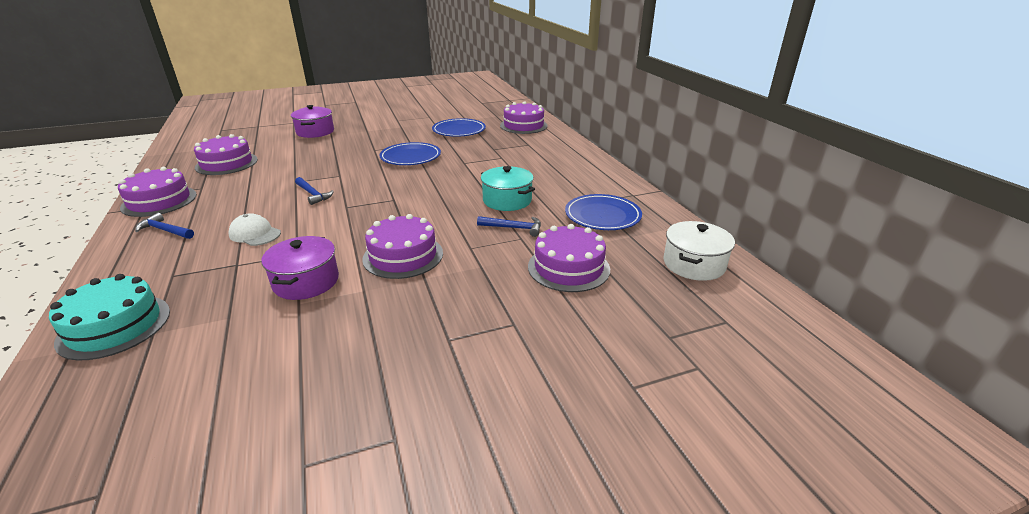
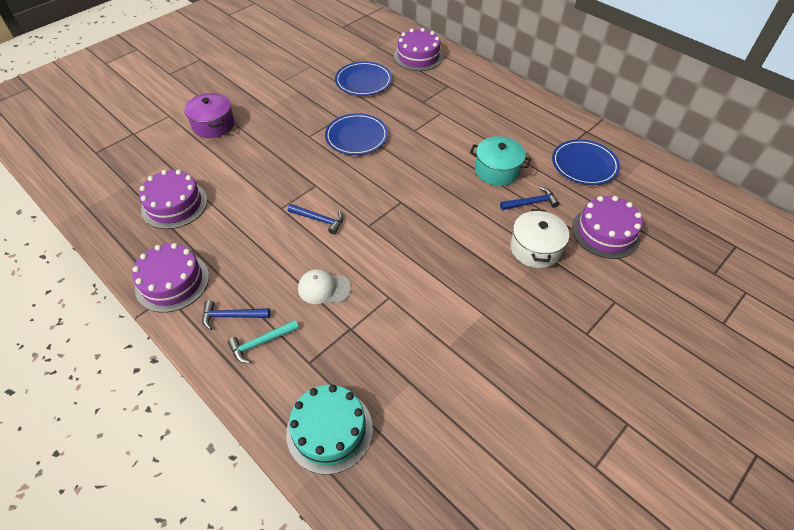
camera: 25 degrees left, 20 degrees up
(158, 252) = (261, 343): none -> turquoise hammer
(306, 281) = (430, 323): purple pot -> none
(403, 256) = (476, 266): purple cake -> none
(694, 264) = (682, 197): white pot -> white pot (535, 248)

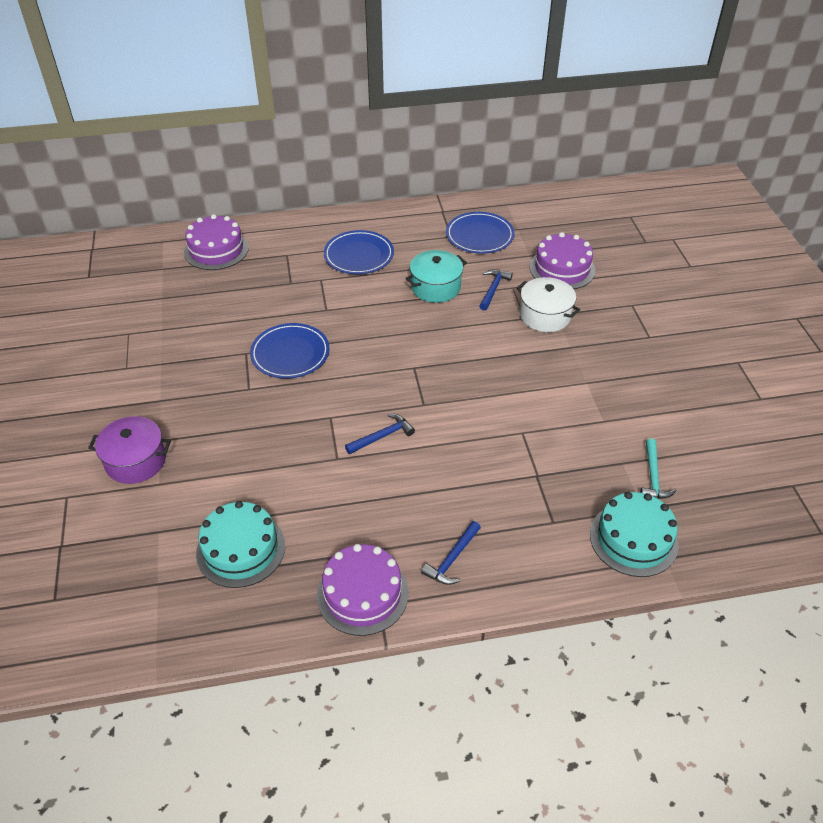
camera: 55 degrees left, 5 degrees down
(174, 205) = (241, 549): purple cake -> turquoise cake
(261, 343) = (504, 549): turquoise hammer -> turquoise hammer (653, 476)
(324, 288) = (474, 473): white cap -> none
(363, 81) = (207, 307): blue plate -> blue plate (359, 255)

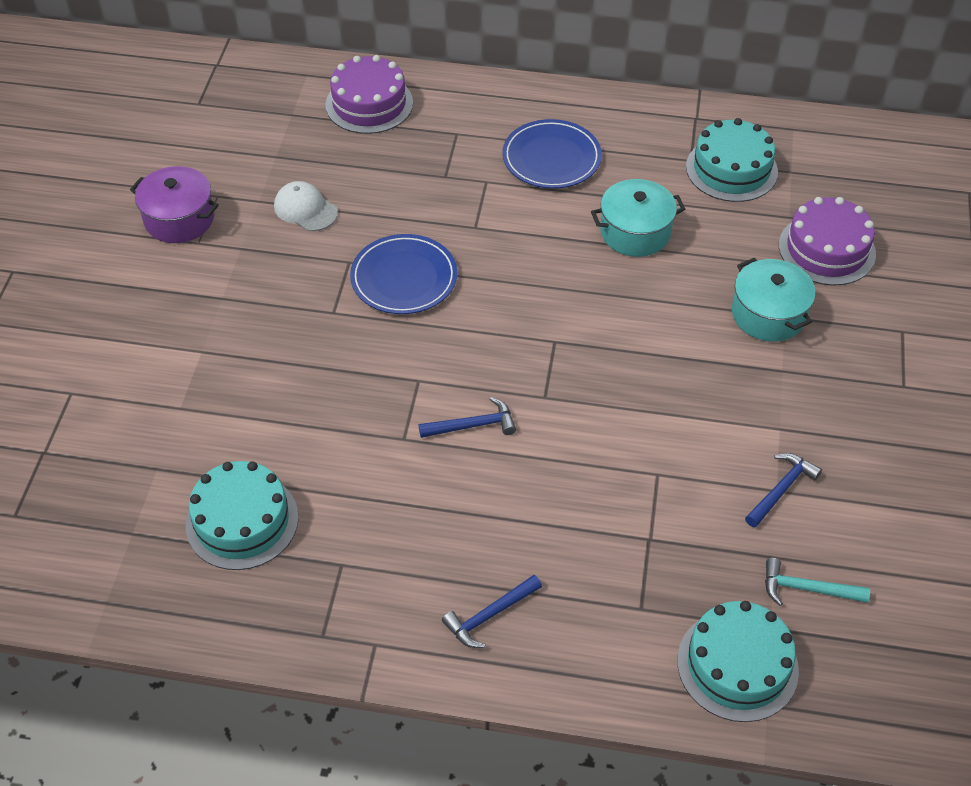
camera: 20 degrees right, 5 degrees up
(136, 461) = (164, 370): purple pot -> purple pot (179, 219)
(199, 327) = (305, 209): none -> white cap
(362, 594) = (361, 623): purple cake -> none
(479, 236) = (731, 169): blue plate -> turquoise cake
(493, 289) = (713, 255): blue hammer -> blue hammer (781, 489)
(545, 315) = (768, 314): white pot -> turquoise pot
(653, 476) = (807, 589): turquoise hammer -> turquoise hammer turned 75 degrees clockwise

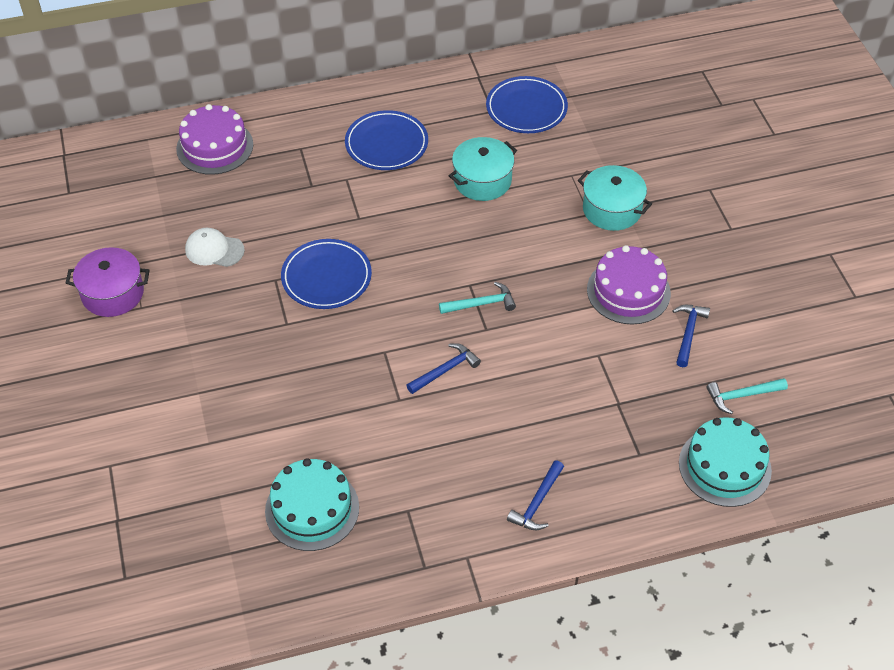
camera: 25 degrees left, 0 degrees up
(555, 367) = (481, 304): none -> turquoise hammer
(731, 169) = (526, 108): turquoise cake -> blue plate
(827, 249) = (626, 147): purple cake -> purple cake (628, 291)

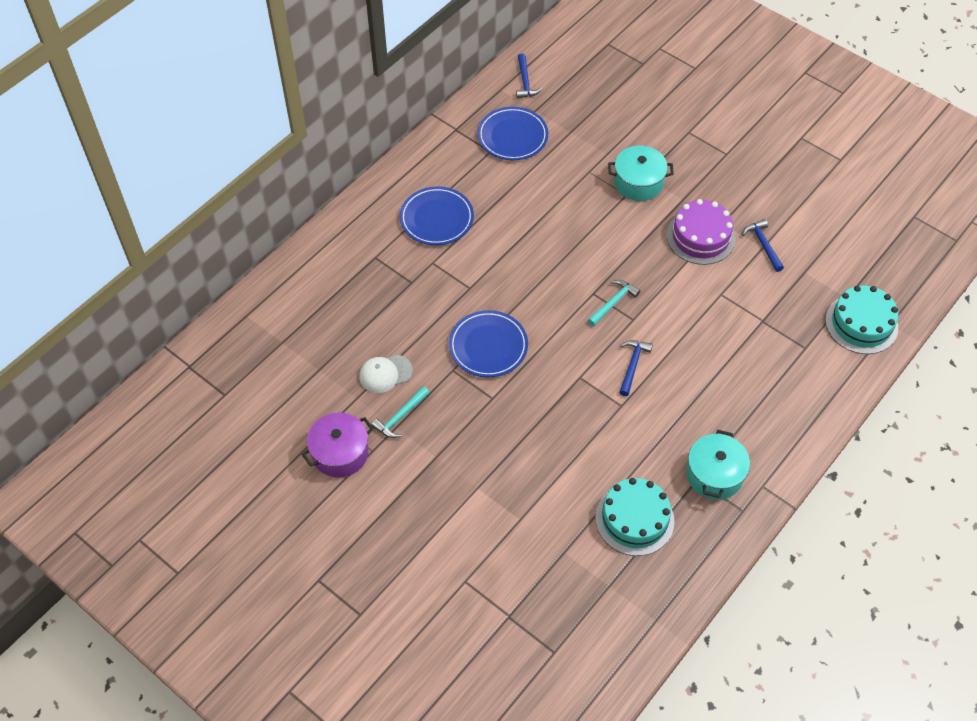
camera: 35 degrees left, 5 degrees up
(215, 146) = (307, 292): purple cake -> none
(482, 180) = (531, 209): turquoise pot -> turquoise pot (714, 474)
(537, 503) = (772, 420): blue hammer -> blue hammer (525, 82)
(742, 396) = (831, 269): turquoise hammer -> turquoise hammer (400, 417)

